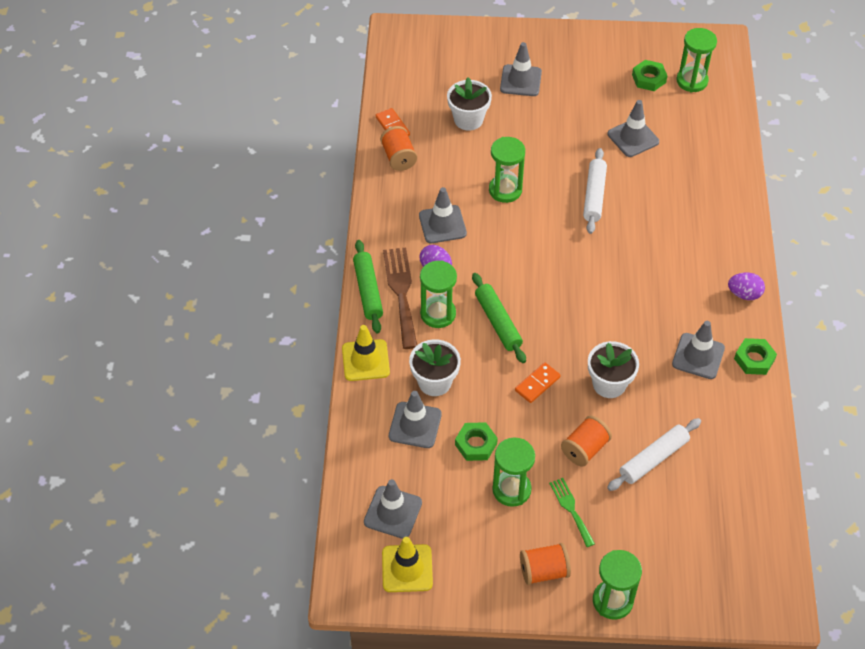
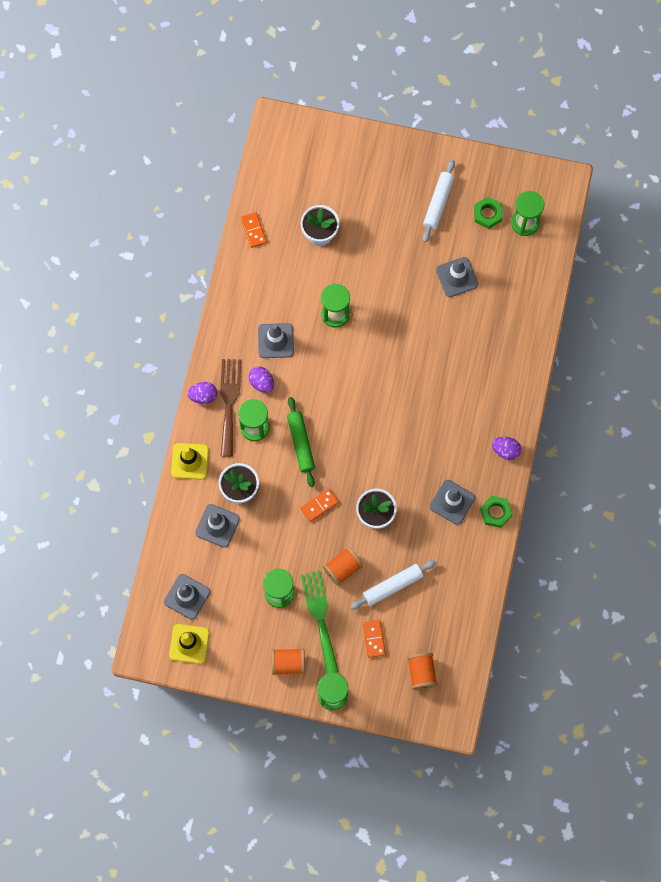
camera: 10 degrees right, 20 degrees up
(368, 291) = (203, 396): green rolling pin -> purple egg
(399, 157) = (252, 265): orange spool -> orange spool (421, 673)
(476, 444) = (260, 550): green nut -> none
(520, 81) = (374, 198): grey traffic cone -> none
(571, 509) = (320, 617): green fork -> green fork, size x1.73
(594, 195) = (408, 332): white rolling pin -> white rolling pin (438, 203)
(647, 523) = (374, 639): none -> orange domino

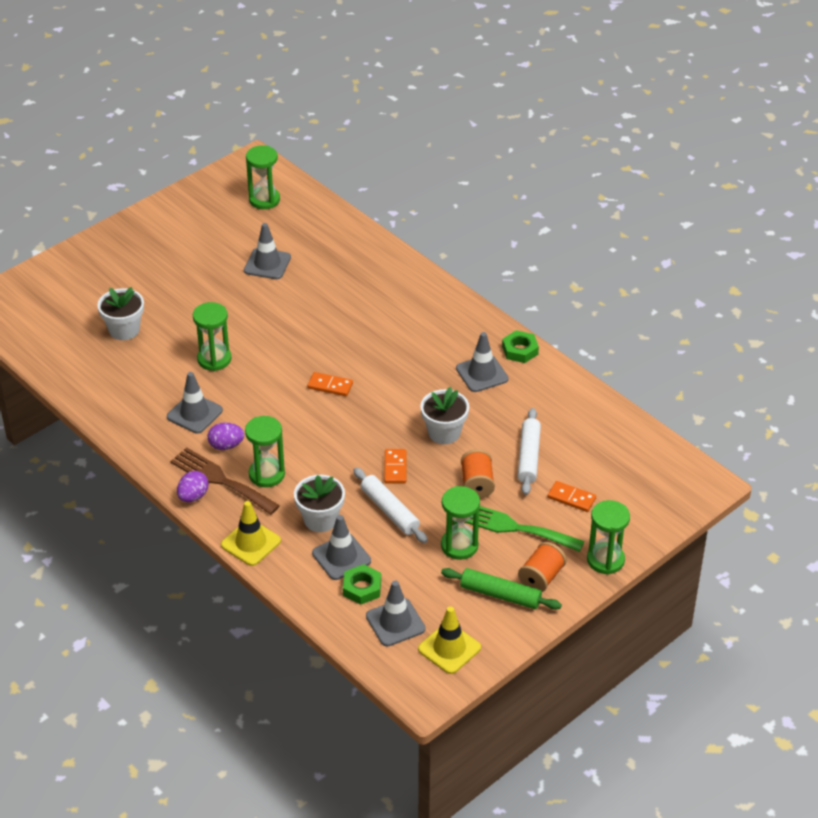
camera: 55 degrees left, 30 degrees down
(253, 230) = (67, 373): orange domino -> orange domino (330, 386)
(301, 443) = (318, 449): green rolling pin -> green rolling pin (500, 595)
(421, 673) = (637, 481): orange spool -> none
(438, 203) = (185, 241): white rolling pin -> white rolling pin (390, 511)
(487, 214) = (230, 217): green nut -> green nut (362, 588)
(505, 450) = (465, 314): purple egg -> none

